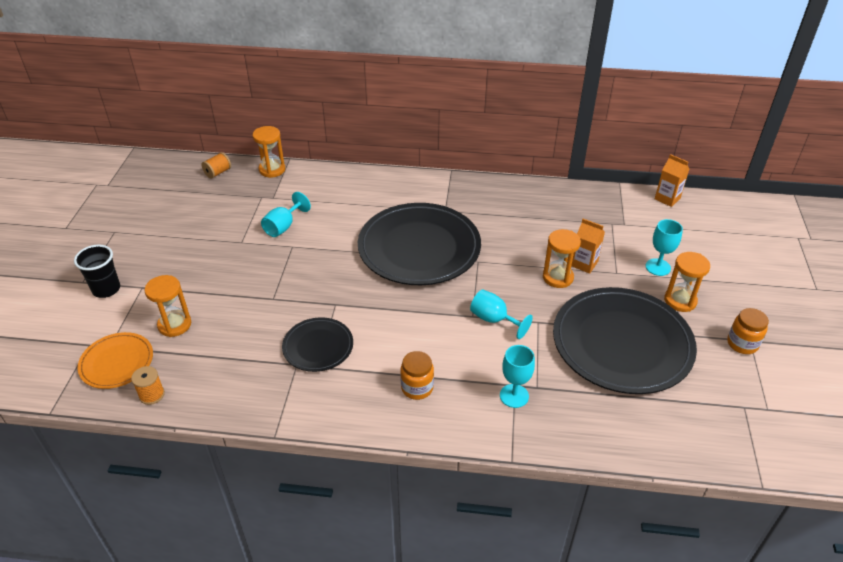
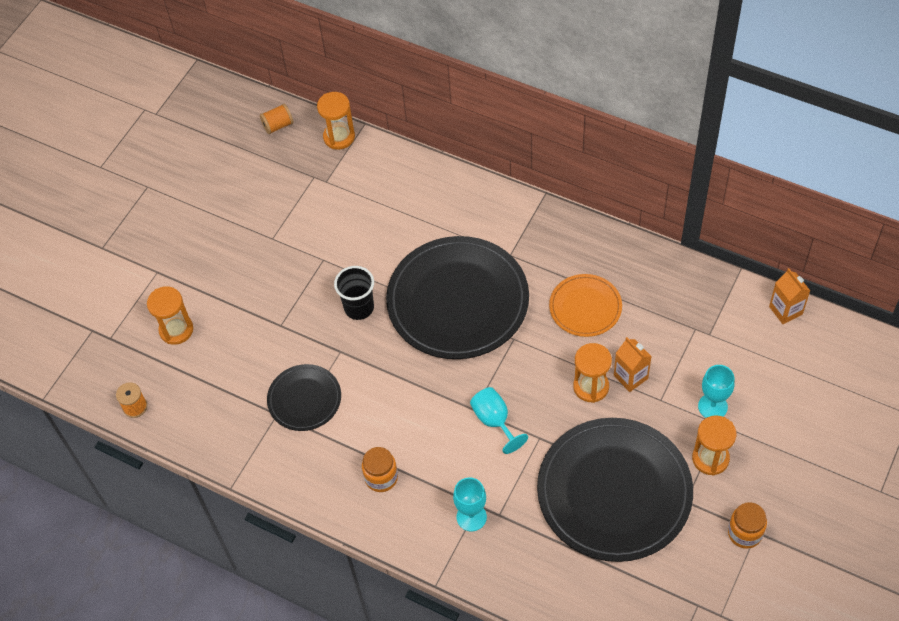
camera: 25 degrees right, 15 degrees up
(106, 289) = (122, 264): black cup -> black cup (359, 308)
(117, 362) = (112, 359): orange plate -> orange plate (585, 307)
(283, 227) = (323, 228): turquoise goblet -> none

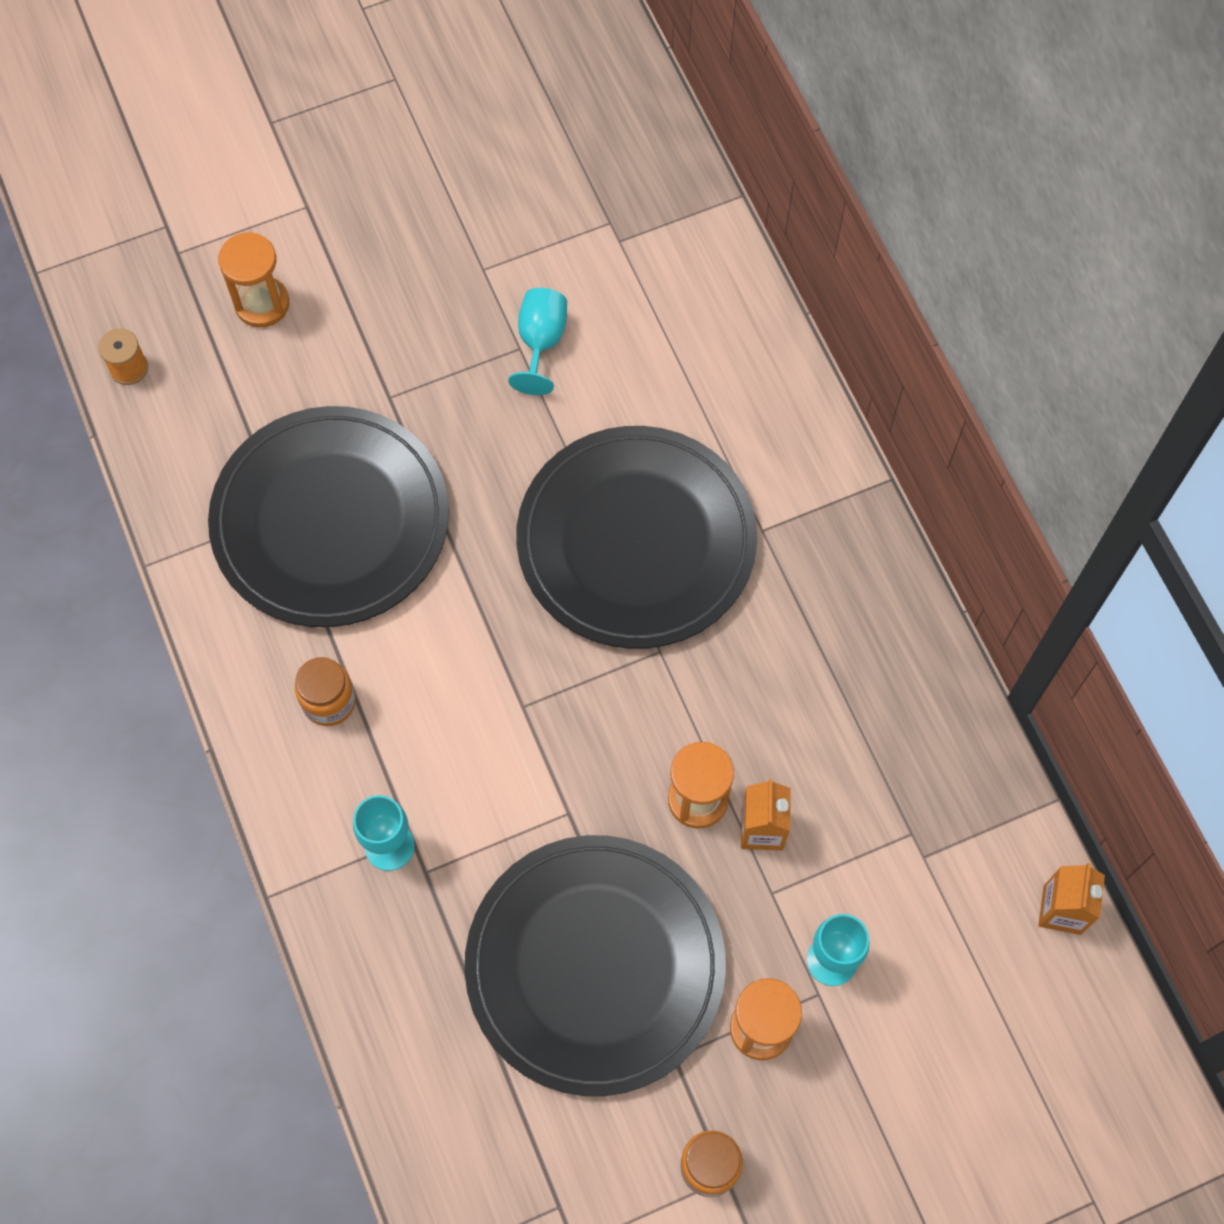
camera: 35 degrees right, 10 degrees up
(278, 125) = (628, 114): orange spool -> none
(304, 399) = (330, 521): black plate -> black plate, size x1.98
(339, 137) = (692, 190): orange hourglass -> none
(359, 308) = (505, 450): black cup -> none
(494, 421) = (533, 743): turquoise goblet -> turquoise goblet (541, 342)
(585, 307) = (793, 683): orange plate -> none

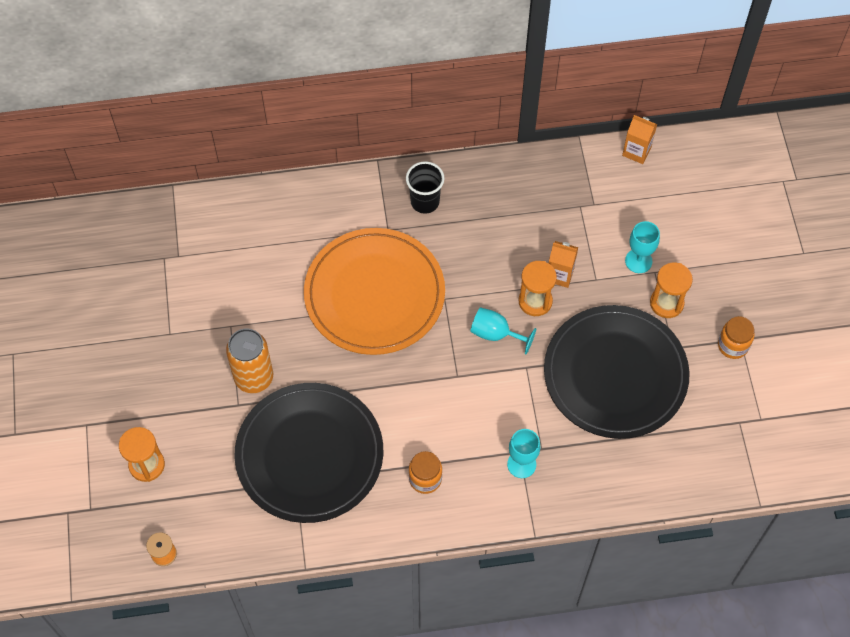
camera: 75 degrees left, 5 degrees down
(440, 406) = (254, 378): none -> orange can
(541, 342) = (230, 313): turquoise goblet -> turquoise goblet (495, 334)
(636, 541) = (374, 294): black plate -> orange plate
(835, 574) = (425, 202): none -> black cup

